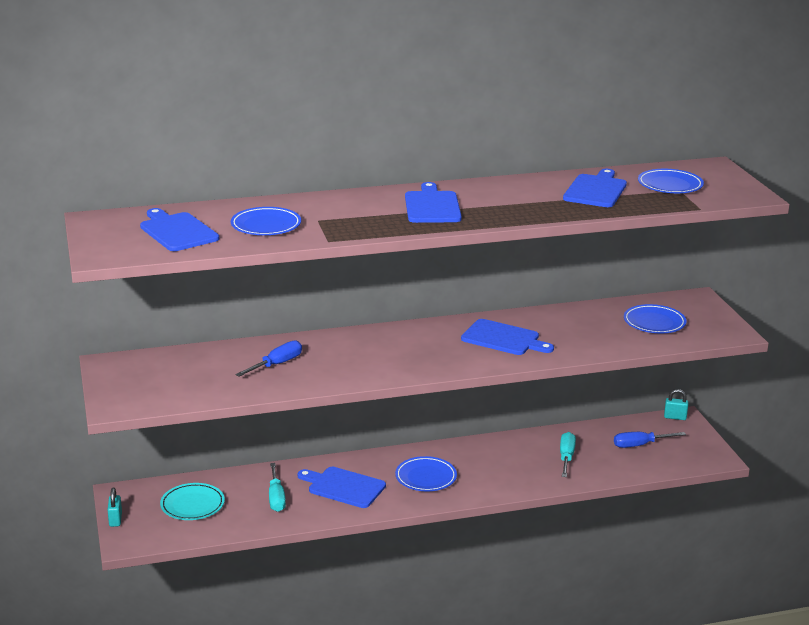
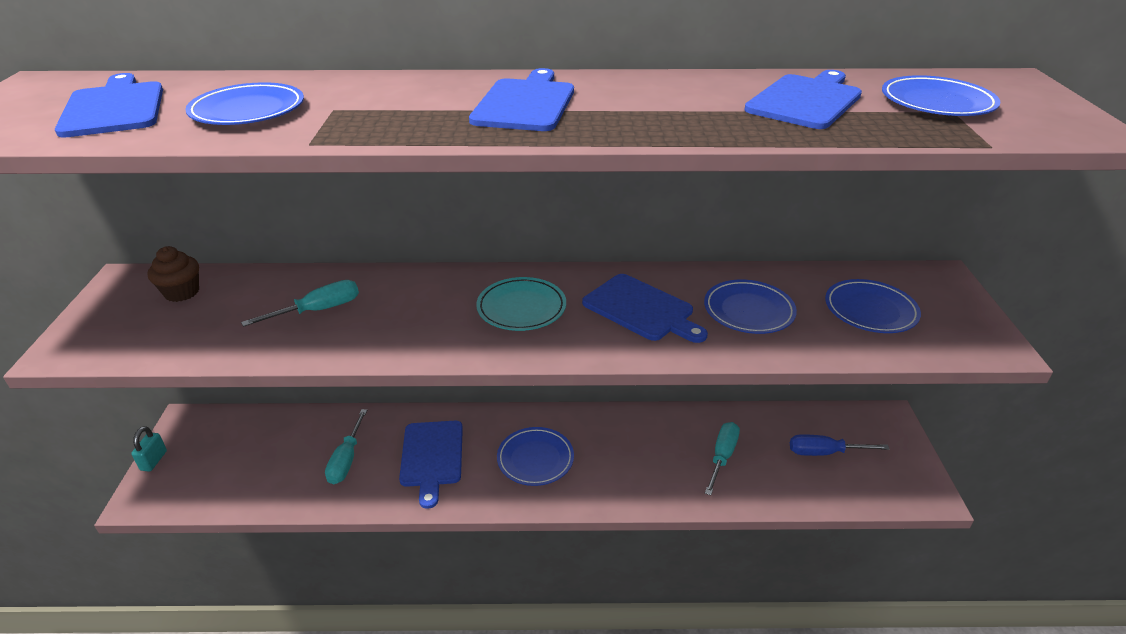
camera: 15 degrees right, 10 degrees up
(163, 366) = (182, 292): none -> brown cupcake
(192, 505) = (249, 454): turquoise plate -> turquoise plate (521, 308)
(277, 364) = (319, 310): blue screwdriver -> turquoise screwdriver
(344, 487) = (432, 457): blue cutting board -> blue cutting board turned 135 degrees counterclockwise
(575, 332) = (748, 311): none -> blue plate
(675, 417) = (879, 414): turquoise padlock -> none

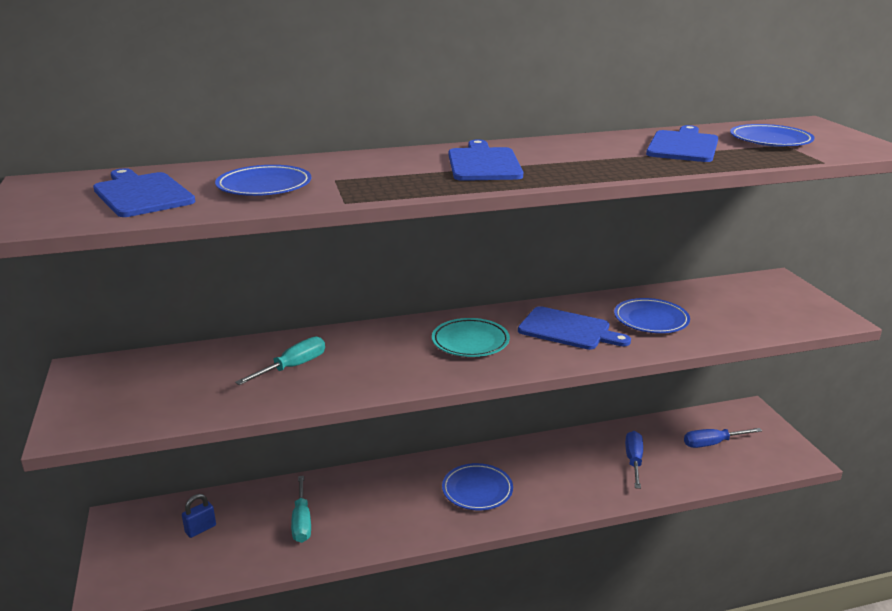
camera: 15 degrees left, 10 degrees down
(153, 460) = (103, 557): turquoise padlock -> none
(182, 292) = (150, 371): brown cupcake -> none
(251, 448) = (200, 529): none -> blue padlock
(432, 457) = (382, 505): blue cutting board -> none
(722, 456) = (633, 460): turquoise screwdriver -> blue screwdriver
(870, 310) = (739, 308): blue plate -> none

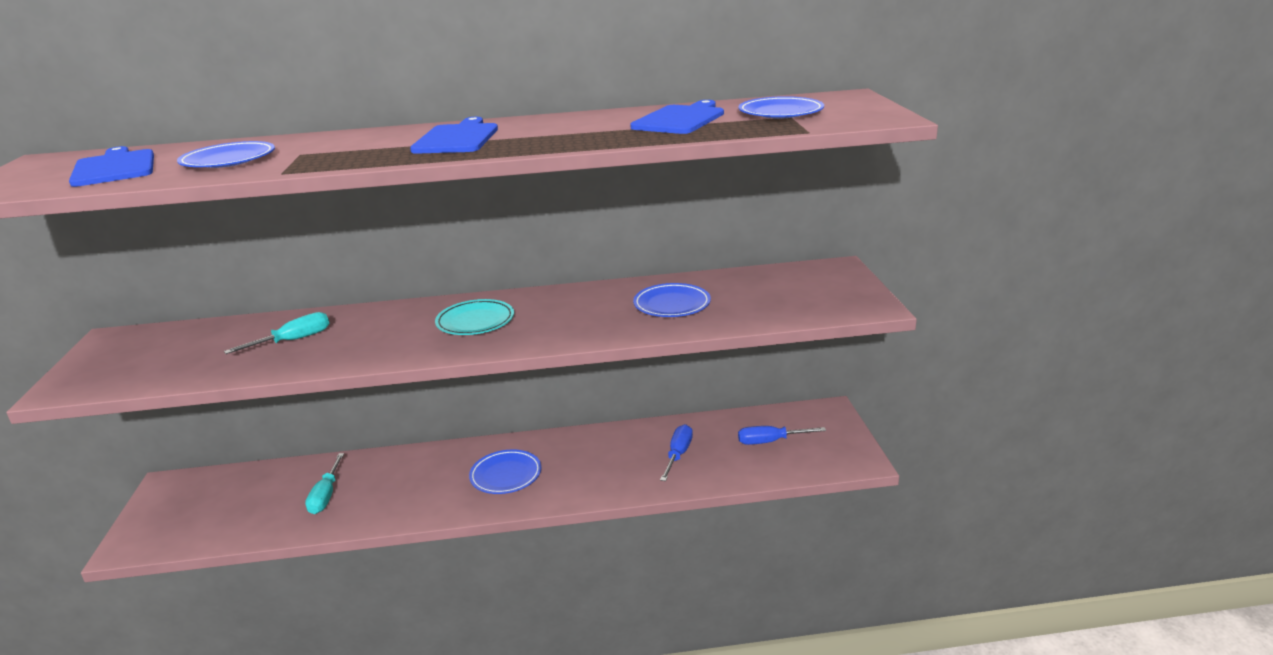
camera: 10 degrees right, 0 degrees up
(200, 529) = (232, 497): blue padlock -> none
(568, 330) = (580, 312): blue cutting board -> none

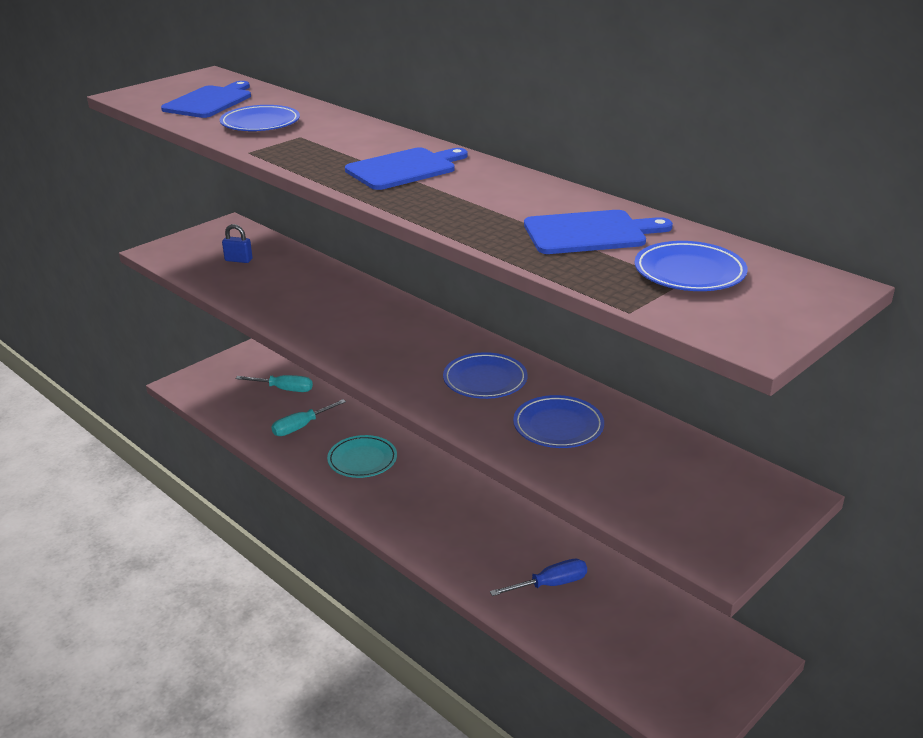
camera: 50 degrees right, 5 degrees up
(185, 351) = (238, 260): none -> blue padlock
(294, 340) = (294, 288): turquoise screwdriver -> turquoise screwdriver (284, 389)
(475, 322) = (406, 344): turquoise plate -> turquoise plate (362, 460)
(506, 475) = (412, 498): blue plate -> blue plate (485, 380)
(769, 441) = (643, 639): blue screwdriver -> none

